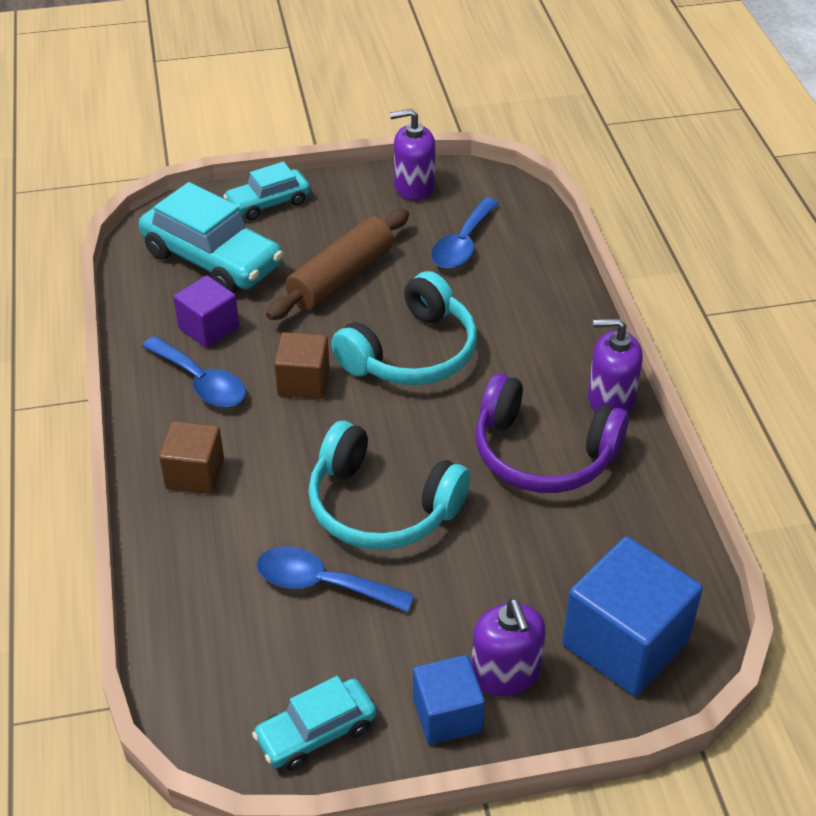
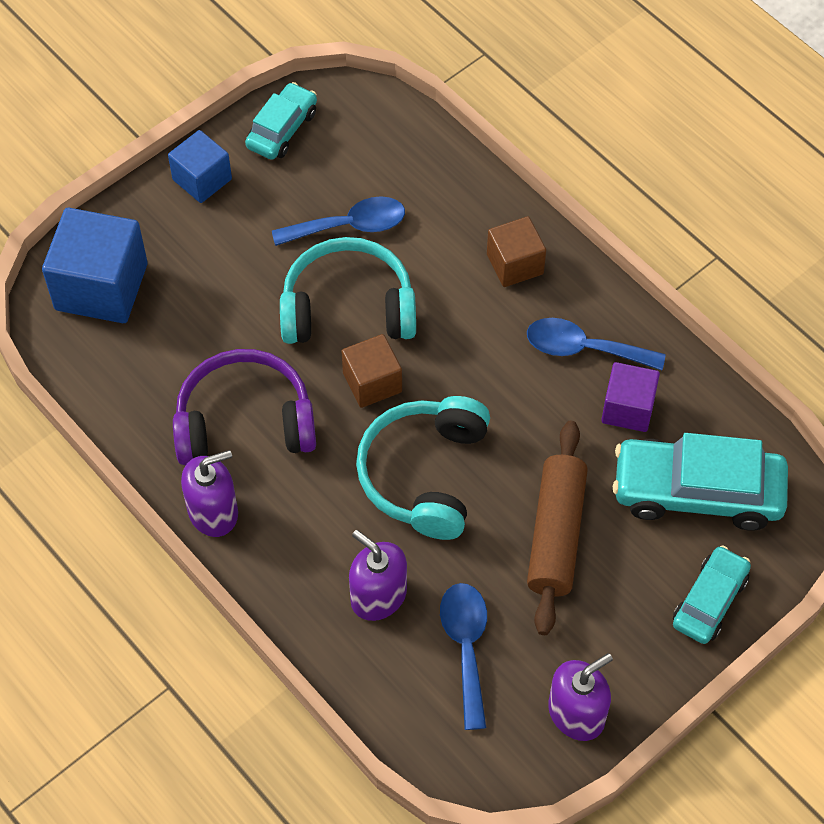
camera: 150 degrees right, 15 degrees up
(303, 382) = (497, 393): brown cube -> brown cube (372, 382)
(505, 673) = (177, 225): purple soap dispenser -> purple soap dispenser (378, 595)

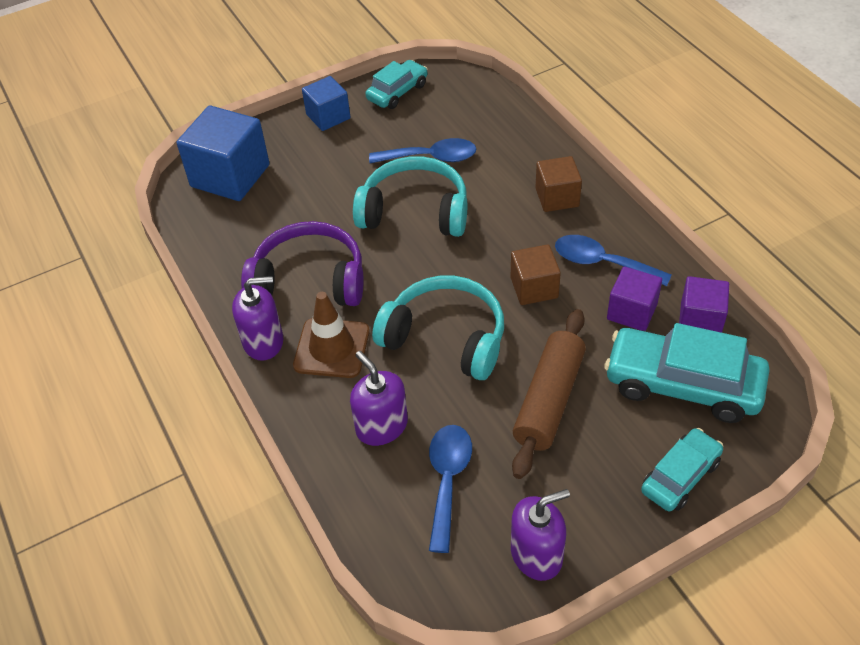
camera: 15 degrees right, 10 degrees down
(296, 508) = (332, 348): none -> brown traffic cone
(372, 382) = (420, 265): brown cube -> brown cube (534, 288)
(424, 474) = (446, 338): turquoise headphones -> turquoise headphones turned 90 degrees clockwise
(704, 408) = (700, 320): none -> purple cube

